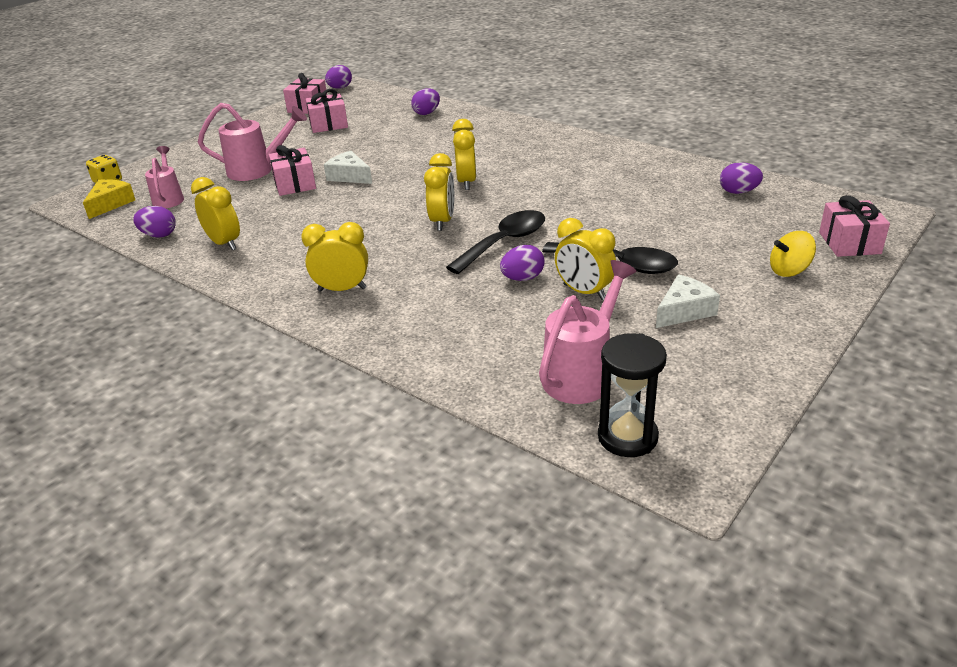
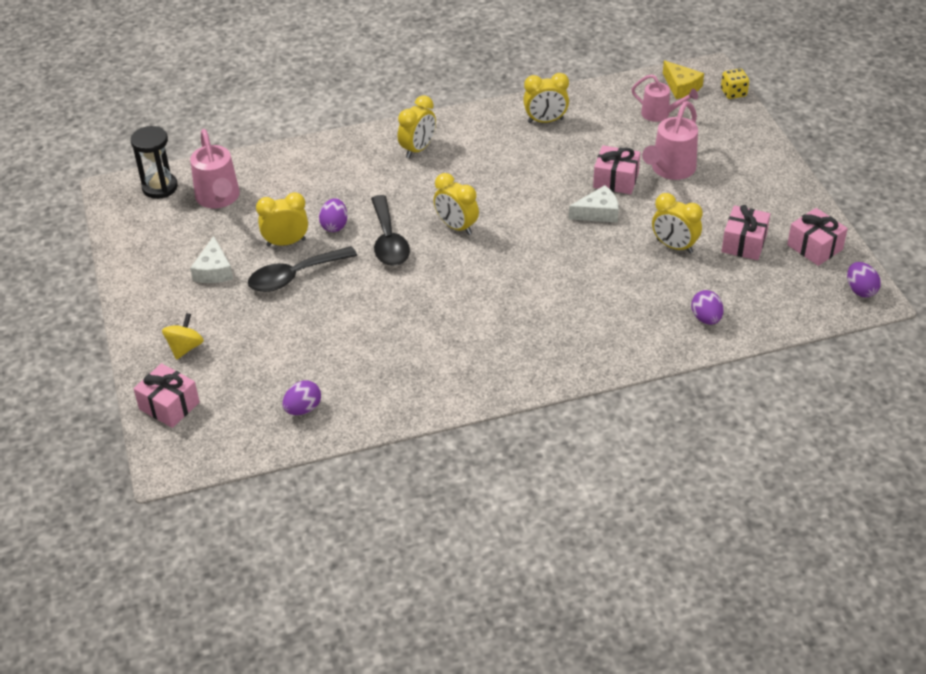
camera: 125 degrees right, 10 degrees up
(159, 235) = (594, 97): purple egg -> none
(466, 182) = (509, 269): yellow clock -> yellow clock (674, 246)

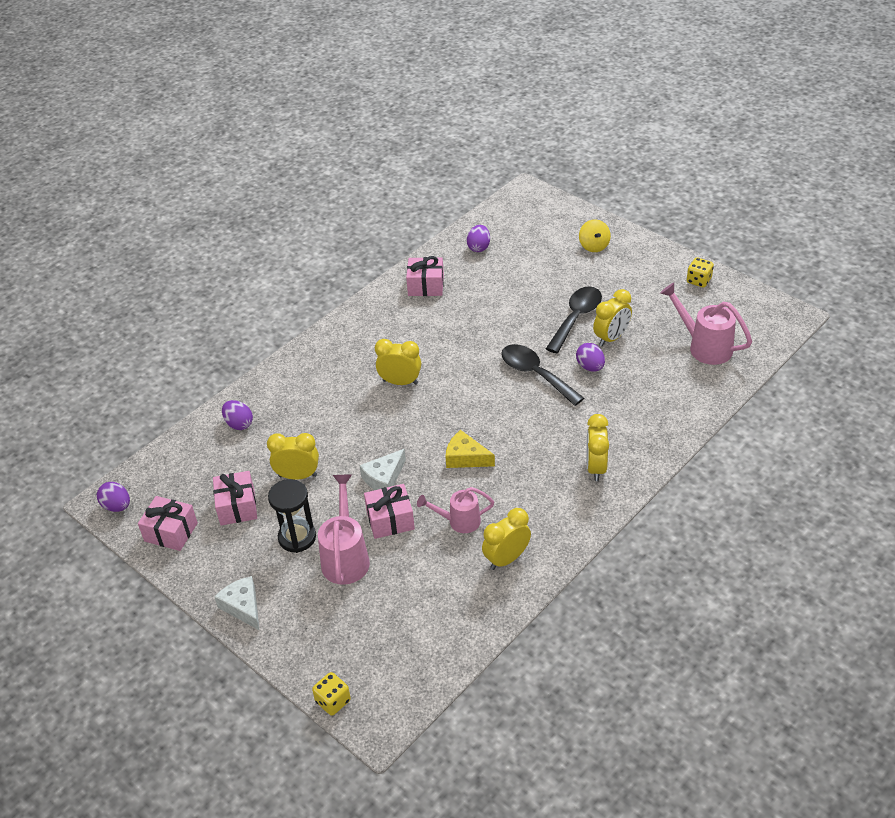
camera: 150 degrees right, 0 degrees up
(140, 259) = (699, 280): none -> yellow dice
(160, 187) = (761, 334): black hourglass -> black hourglass (297, 537)
(169, 406) = (562, 215): pink gift -> pink gift (426, 286)
(214, 270) = (638, 296): white cheese -> white cheese (243, 607)
(456, 227) = (493, 410): yellow clock -> yellow clock (400, 382)
(660, 114) = (397, 626): pink watering can -> pink watering can (459, 521)
(681, 87) = (397, 681): yellow cheese -> yellow cheese (466, 458)

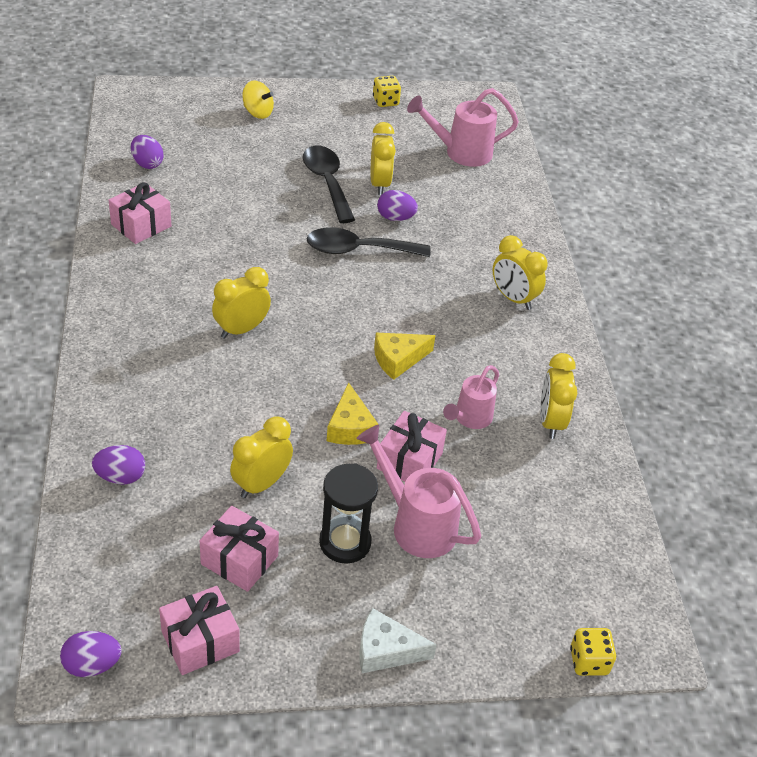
camera: 55 degrees left, 0 degrees up
(384, 478) = (350, 427): white cheese -> yellow cheese

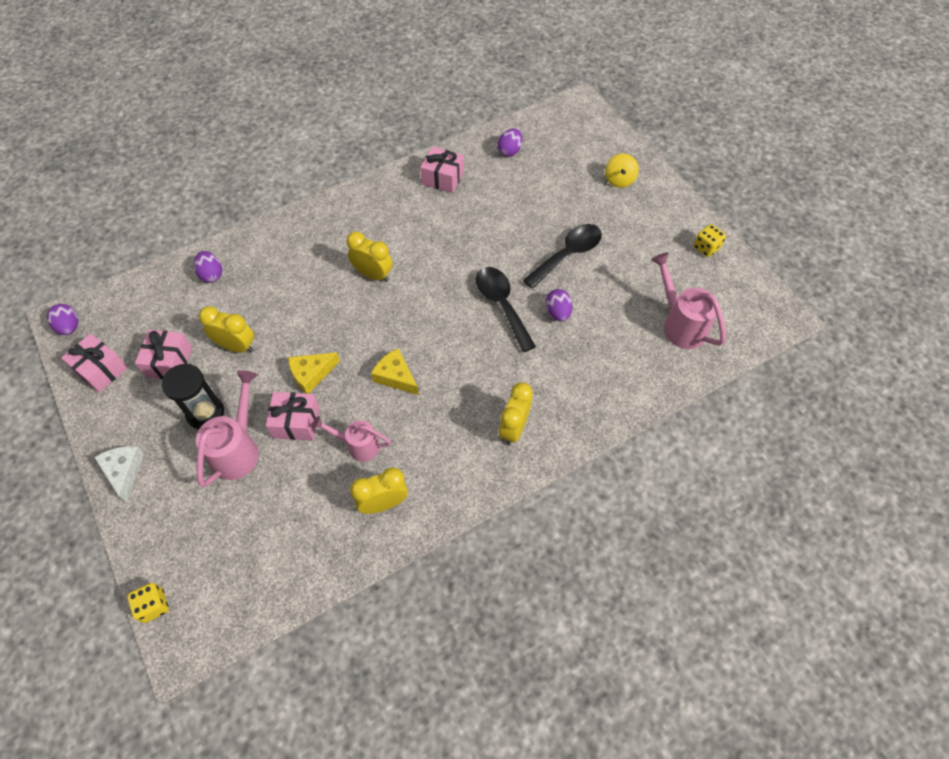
camera: 70 degrees right, 15 degrees up
(379, 184) = (592, 287): yellow clock -> none

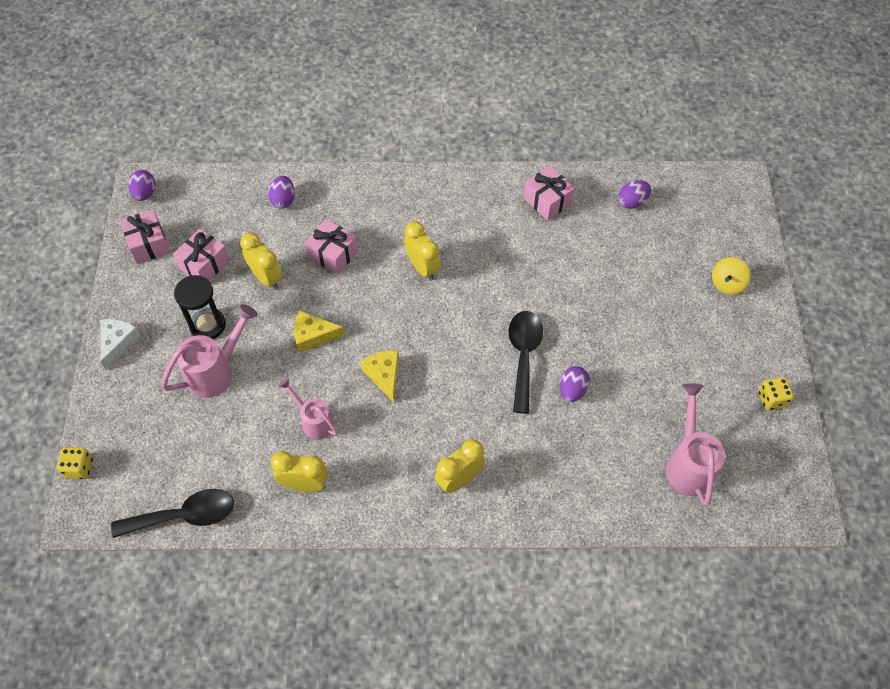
camera: 30 degrees right, 0 degrees up
(296, 422) = (275, 373): pink gift -> pink gift (333, 254)
(568, 254) = (621, 337): black spoon -> black spoon (184, 515)

